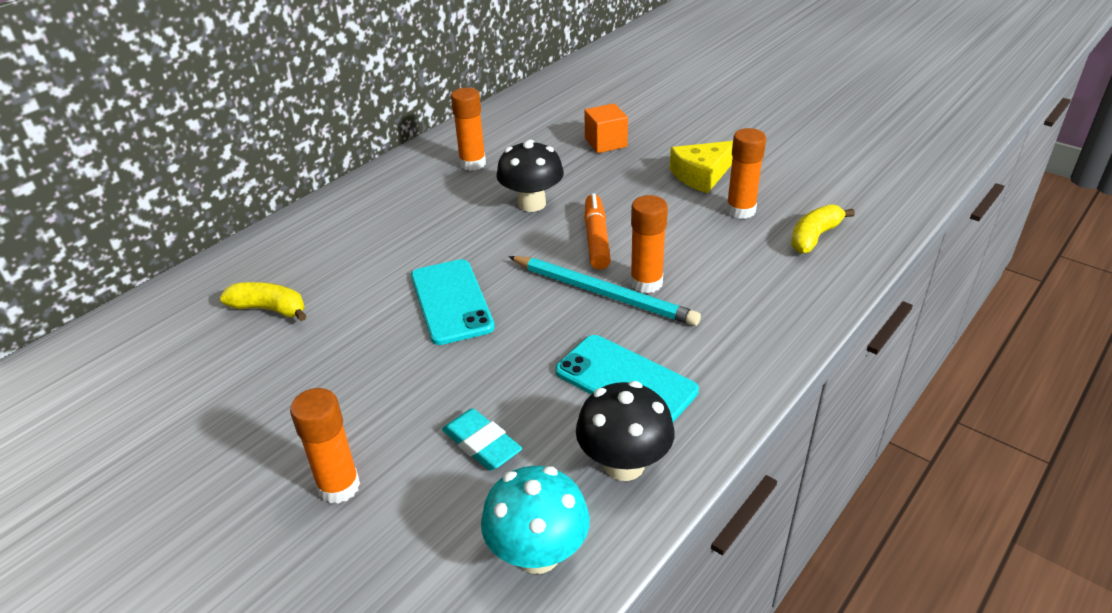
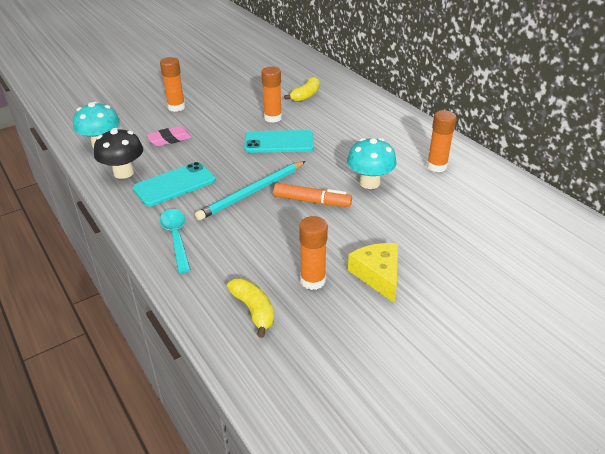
camera: 105 degrees right, 0 degrees up
(482, 444) = (170, 139): turquoise eraser -> pink eraser
(532, 204) = (369, 183): black mushroom -> turquoise mushroom
(605, 143) = (453, 234): orange cube -> none
(646, 283) = (251, 211): orange glue stick -> orange glue stick (273, 118)
(747, 333) = (176, 238): none -> turquoise spoon

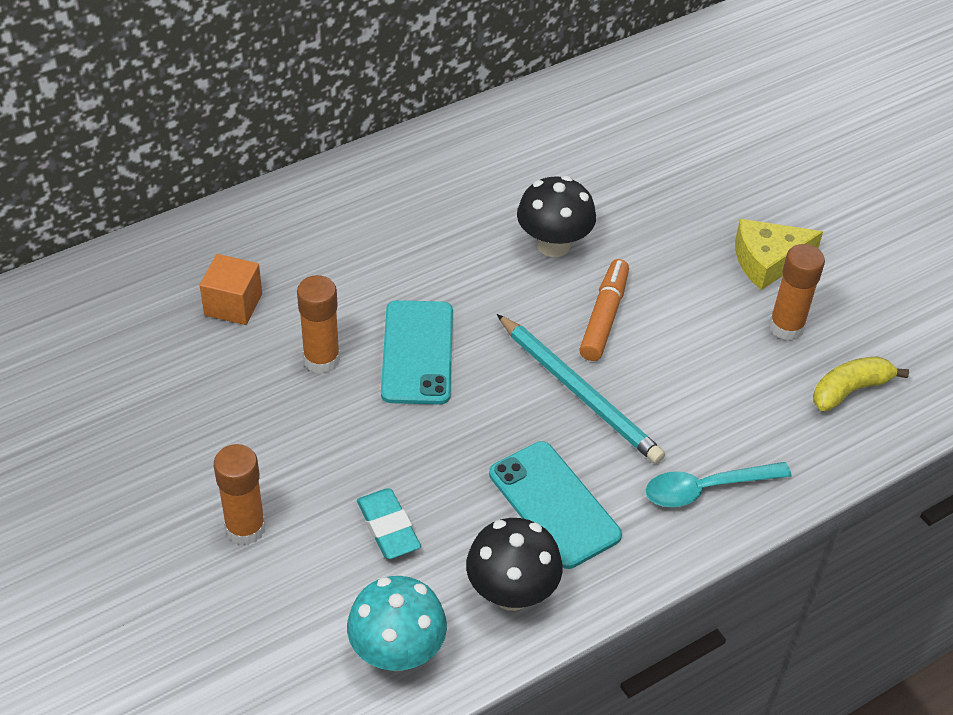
camera: 90 degrees left, 10 degrees up
(170, 139) = (388, 527): pink eraser -> turquoise eraser
(306, 95) = (233, 304): yellow banana -> orange cube
(369, 183) = (553, 245): turquoise mushroom -> black mushroom
(436, 166) = (510, 164): orange glue stick -> none

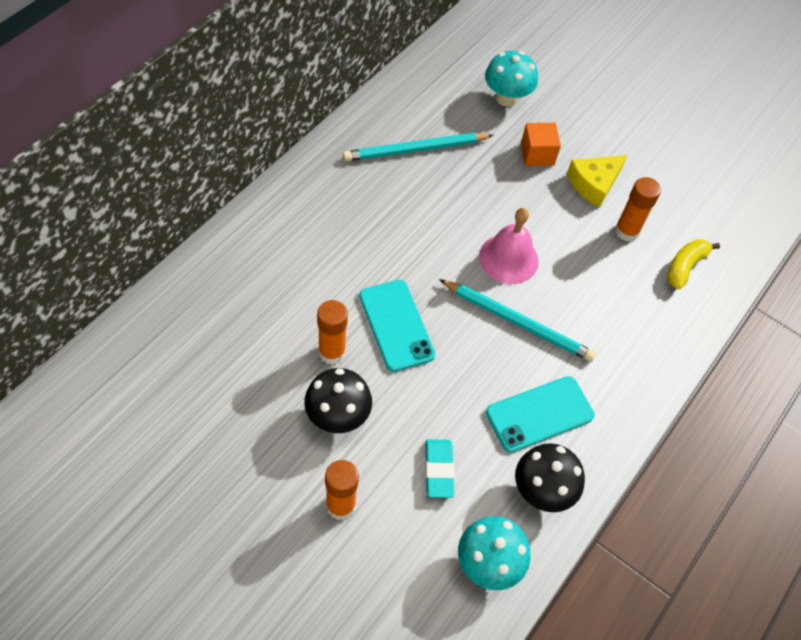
camera: 25 degrees left, 10 degrees up
(233, 304) = (247, 326): orange cube -> orange cube (537, 154)
(388, 527) = (439, 470): turquoise eraser -> turquoise eraser turned 45 degrees clockwise
(543, 166) = (415, 150): none -> turquoise pencil
(553, 245) = (450, 211): black mushroom -> black mushroom (338, 416)
(554, 504) = (539, 414): turquoise phone -> turquoise phone turned 60 degrees counterclockwise
(604, 317) = (508, 258): orange marker -> pink bell
(696, 135) = (506, 98): none -> turquoise mushroom
(706, 489) = (629, 369): turquoise spoon -> none

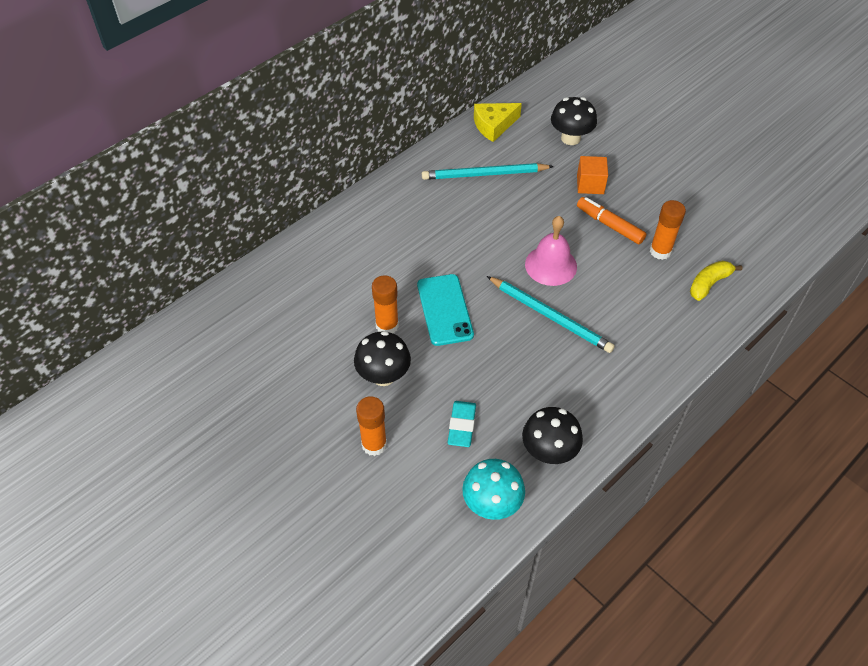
camera: 15 degrees right, 5 degrees down
(506, 98) = (570, 138): turquoise mushroom -> black mushroom
(539, 414) = (557, 391): turquoise phone -> none
(566, 203) = (609, 225): none -> orange marker
(594, 184) = (637, 211): yellow cheese -> yellow cheese (493, 125)

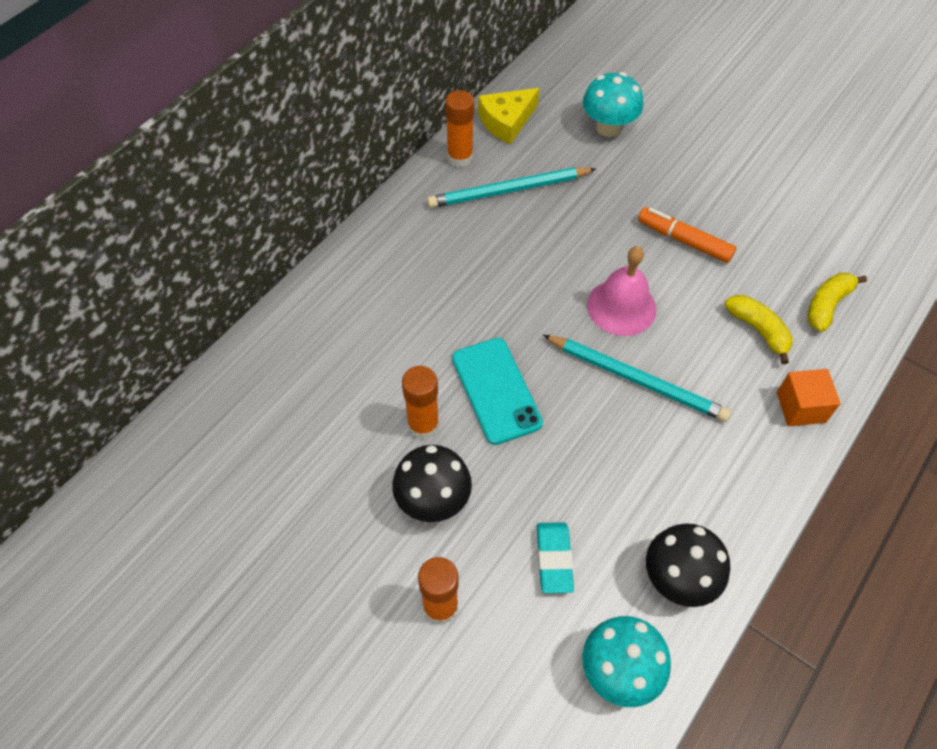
camera: 10 degrees left, 5 degrees up
(570, 138) = (608, 127): black mushroom -> turquoise mushroom
(590, 184) = (647, 187): orange cube -> orange cube (800, 407)
(651, 294) = (758, 330): none -> yellow banana
(660, 251) = (756, 268): orange glue stick -> orange glue stick (460, 157)

